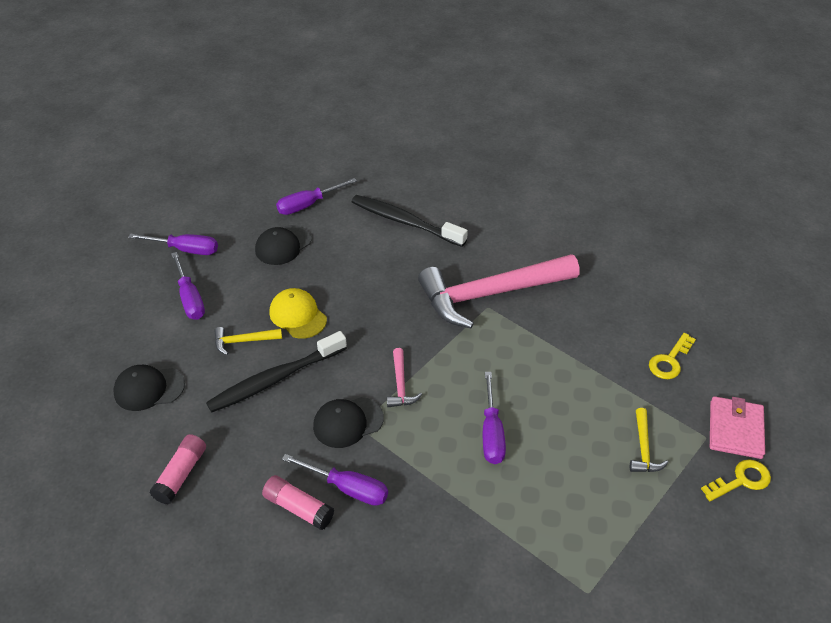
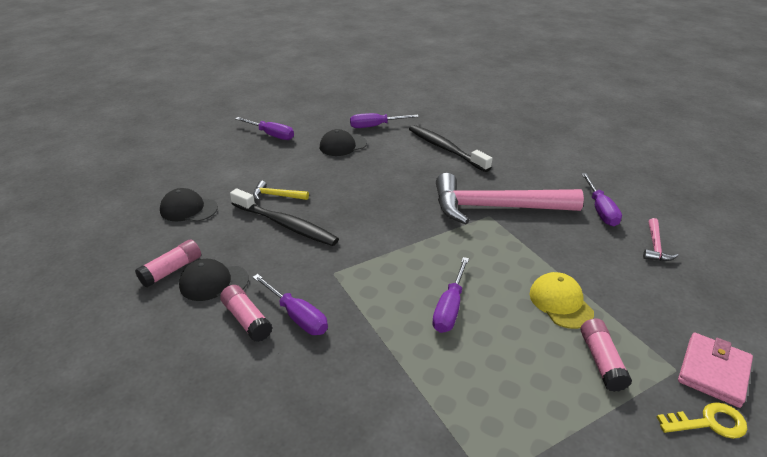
camera: 20 degrees right, 10 degrees down
(190, 298) = (255, 162): purple screwdriver -> purple screwdriver (600, 210)
(275, 379) = (285, 224): black toothbrush -> black toothbrush turned 135 degrees counterclockwise
(298, 315) = (328, 189): yellow cap -> yellow cap (560, 303)
(348, 422) = (326, 268): black cap -> black cap (213, 282)
(400, 385) = (385, 252): pink hammer -> pink hammer (655, 246)
(643, 448) = (601, 361): yellow hammer -> pink glue stick
(669, 361) = (654, 294): yellow key -> none

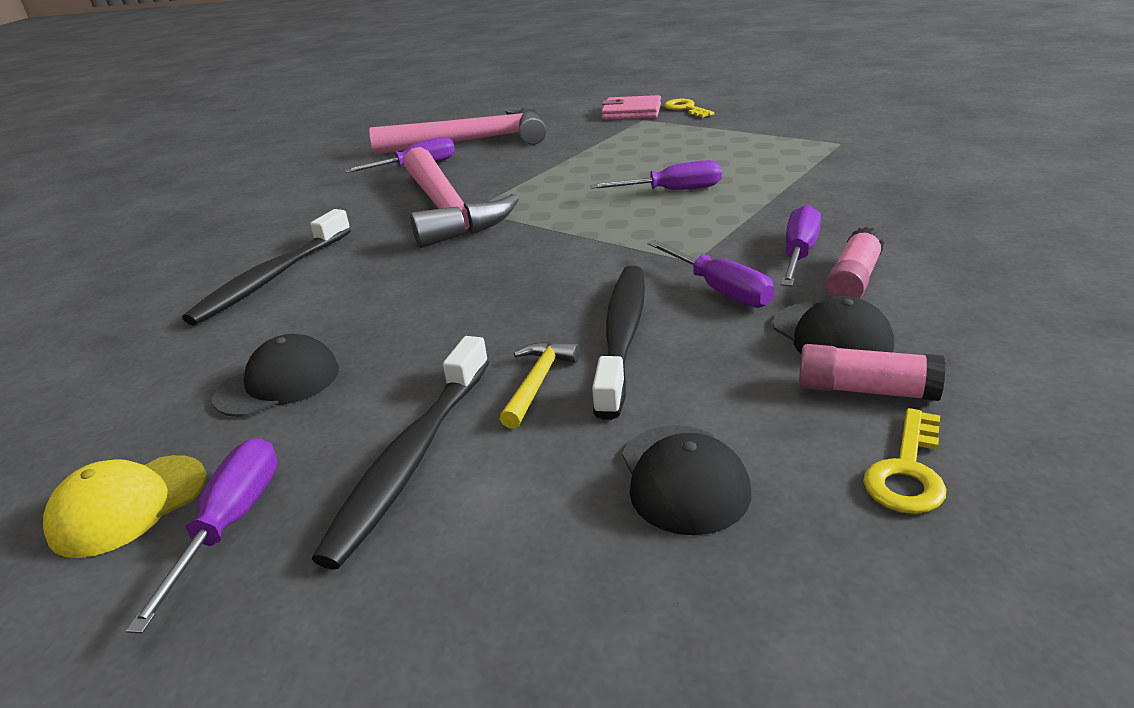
camera: 110 degrees left, 5 degrees down
(128, 255) = (907, 471): none -> yellow key
(264, 164) = (412, 458): none -> black toothbrush
(277, 195) = (538, 383): yellow hammer -> yellow hammer turned 150 degrees counterclockwise
(343, 145) = (278, 383): black cap -> black cap turned 75 degrees counterclockwise
(375, 126) = (168, 373): purple screwdriver -> purple screwdriver (720, 290)
(560, 303) = (605, 156): yellow cap -> yellow cap (128, 505)
(601, 361) = (665, 136): pink glue stick -> none
(655, 246) = (473, 141): pink hammer -> pink hammer, size x2.47

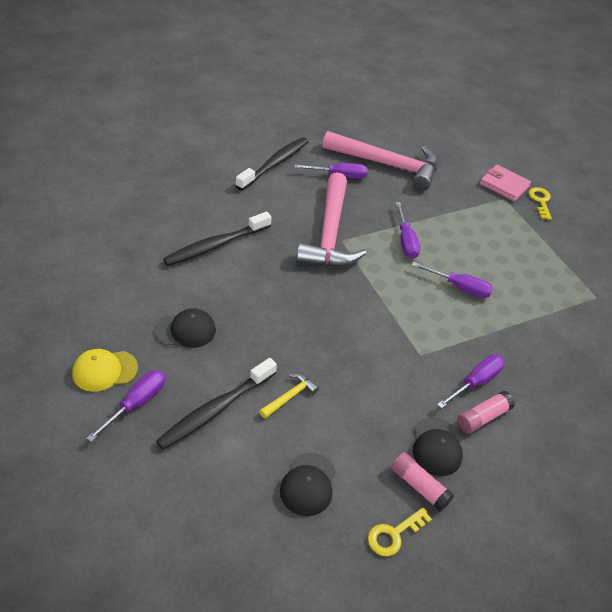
camera: 20 degrees right, 15 degrees up
(622, 336) = (346, 389): black toothbrush -> black toothbrush (274, 164)
(720, 290) = (414, 385): purple screwdriver -> purple screwdriver (406, 241)

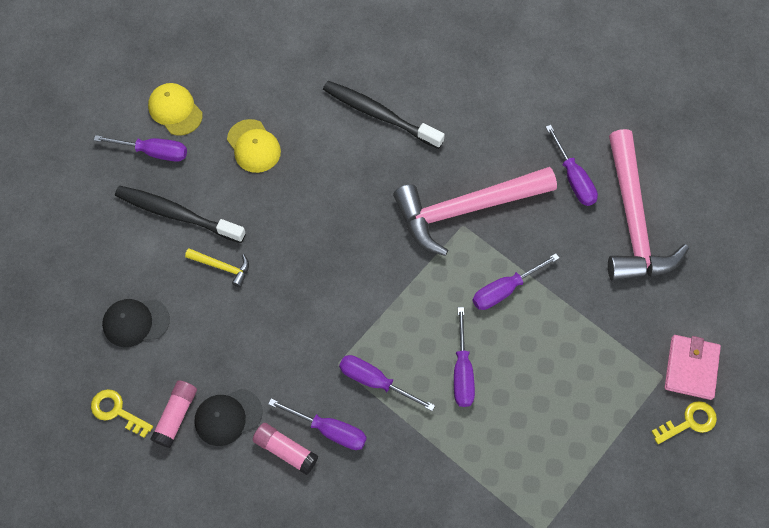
camera: 70 degrees right, 20 degrees up
(186, 330) = (254, 146): black cap -> yellow cap
(274, 164) = (547, 106): black toothbrush -> none
(446, 338) = (375, 381): none -> purple screwdriver

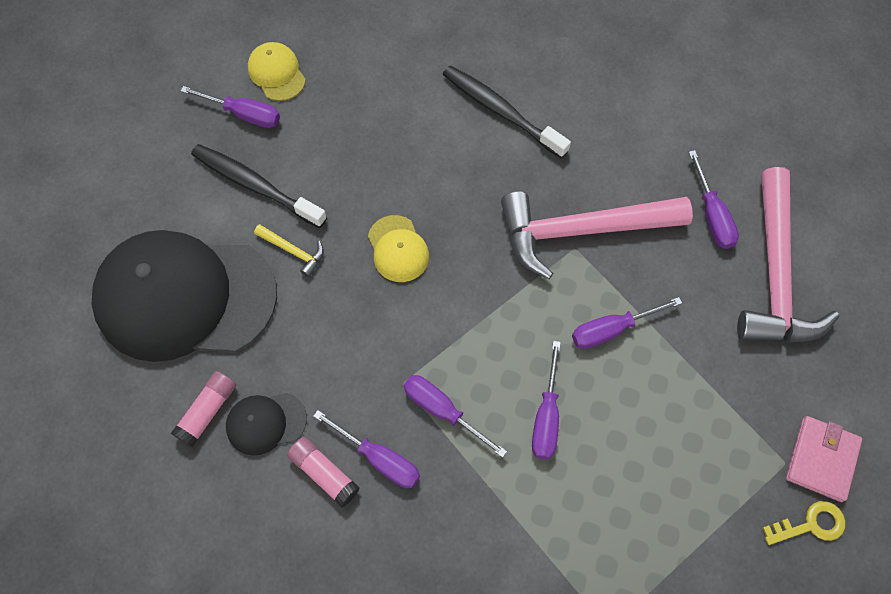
camera: 10 degrees right, 0 degrees up
(117, 411) = (142, 394): yellow key -> none
(135, 322) = (185, 297): black cap -> black cap, size x2.38
(254, 146) = (355, 124): yellow cap -> yellow cap (398, 249)

